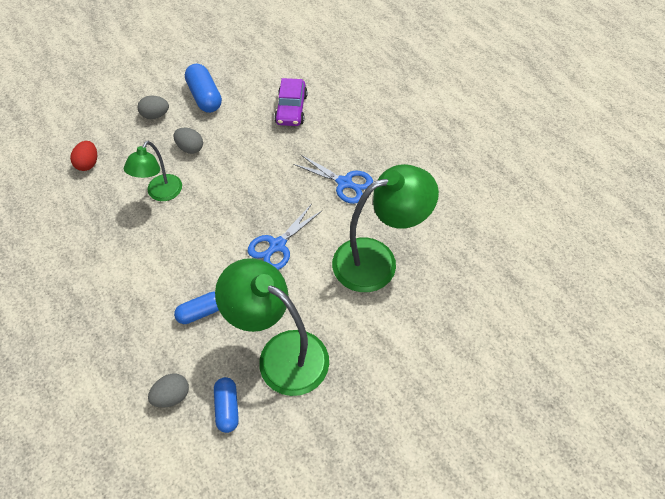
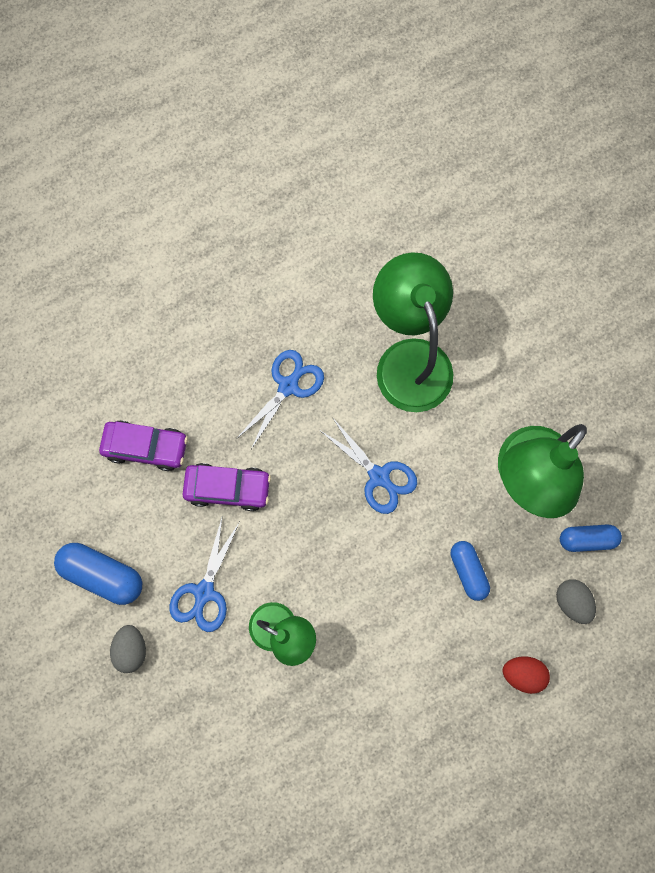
camera: 85 degrees left, 20 degrees up
(88, 163) = (216, 743): red egg -> red egg (522, 673)
(190, 148) = (204, 593): grey egg -> blue scissors
(205, 97) = (103, 574): blue capsule -> blue capsule turned 45 degrees clockwise
(264, 154) = (228, 488): none -> purple car

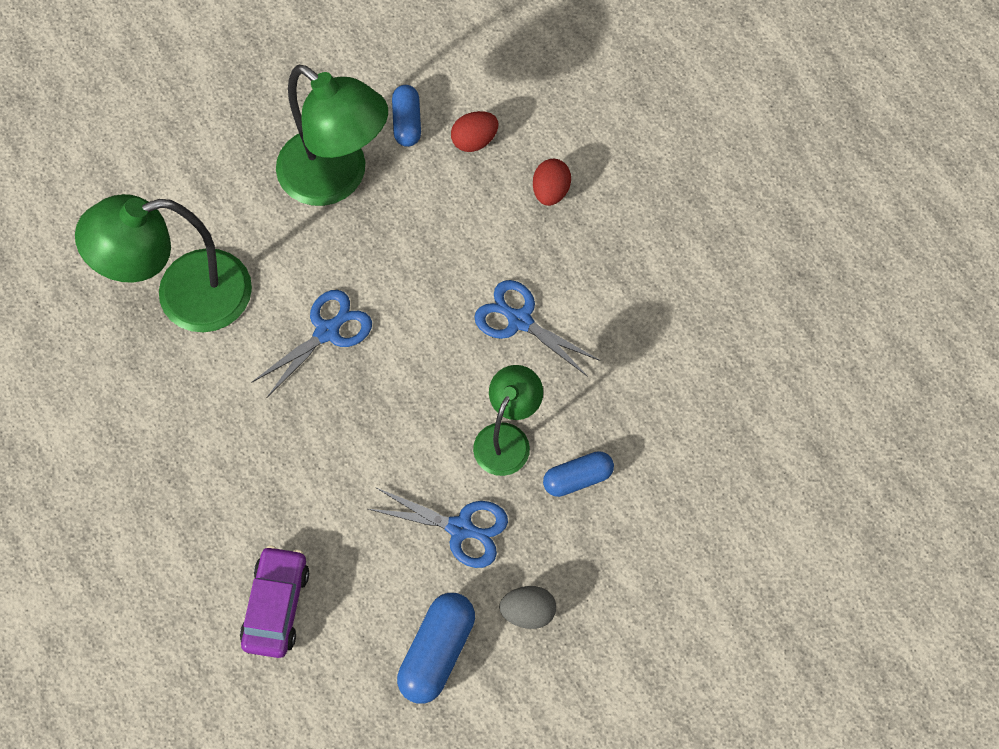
camera: 90 degrees left, 10 degrees down
(228, 488) = (334, 503): purple car -> none
(289, 385) = (207, 434): blue scissors -> blue scissors (518, 320)
(468, 571) = (440, 241): blue capsule -> blue capsule (577, 478)
(571, 601) = (474, 141): grey egg -> red egg

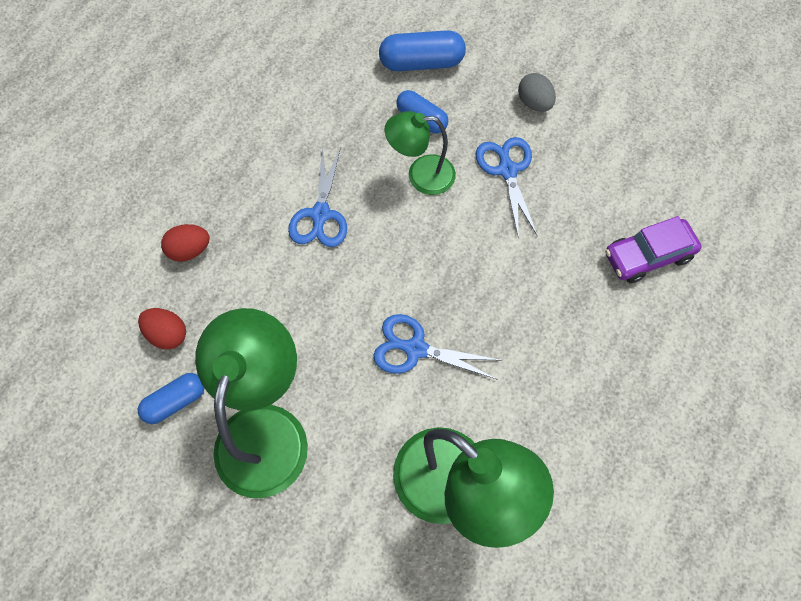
camera: 120 degrees left, 0 degrees up
(437, 652) = (600, 140): blue capsule -> blue capsule (421, 63)

